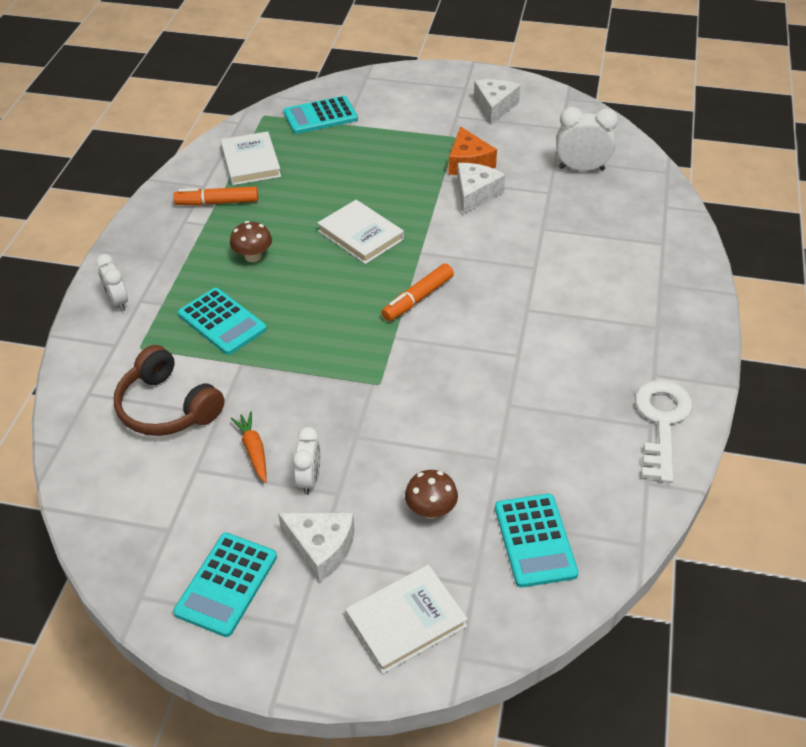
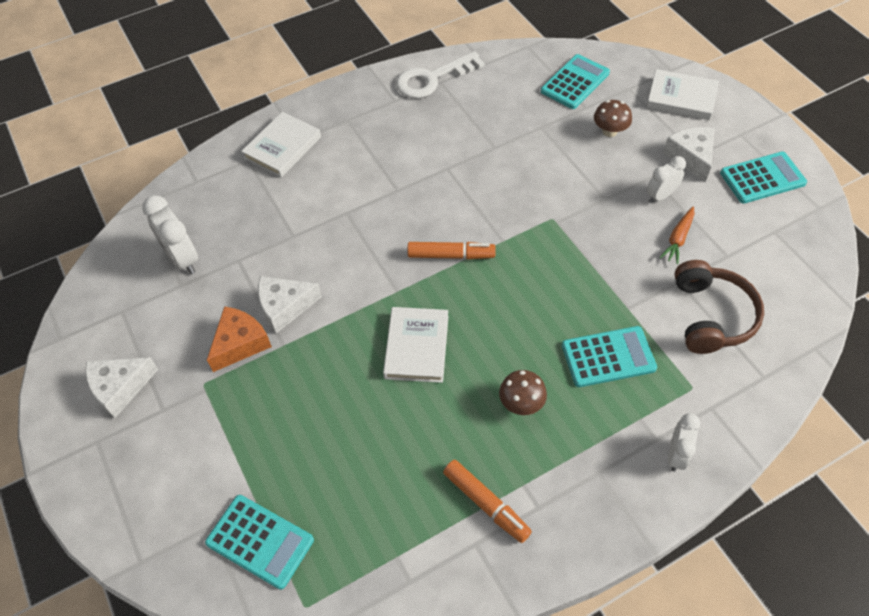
camera: 130 degrees left, 10 degrees up
(222, 322) = (608, 357): turquoise calculator -> turquoise calculator turned 75 degrees clockwise
(251, 162) = (399, 535): white book -> white book (282, 147)

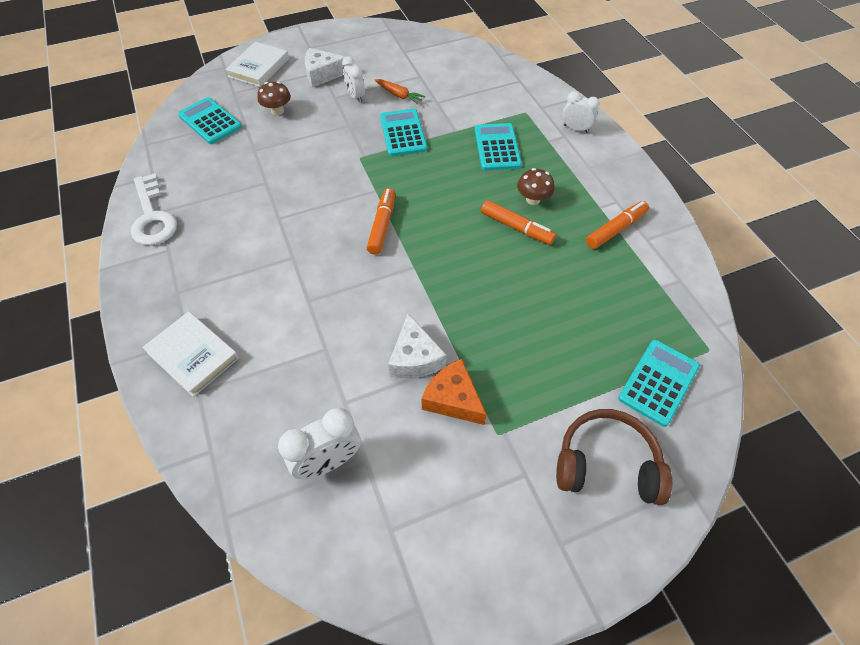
camera: 85 degrees left, 0 degrees up
(120, 388) = (496, 522): white cheese -> none
(417, 347) = (474, 258): white book -> none
(469, 387) = (516, 228): none -> orange marker
(711, 316) = (469, 93): brown headphones -> brown headphones (606, 464)
(762, 178) = (355, 46): turquoise calculator -> turquoise calculator (403, 133)

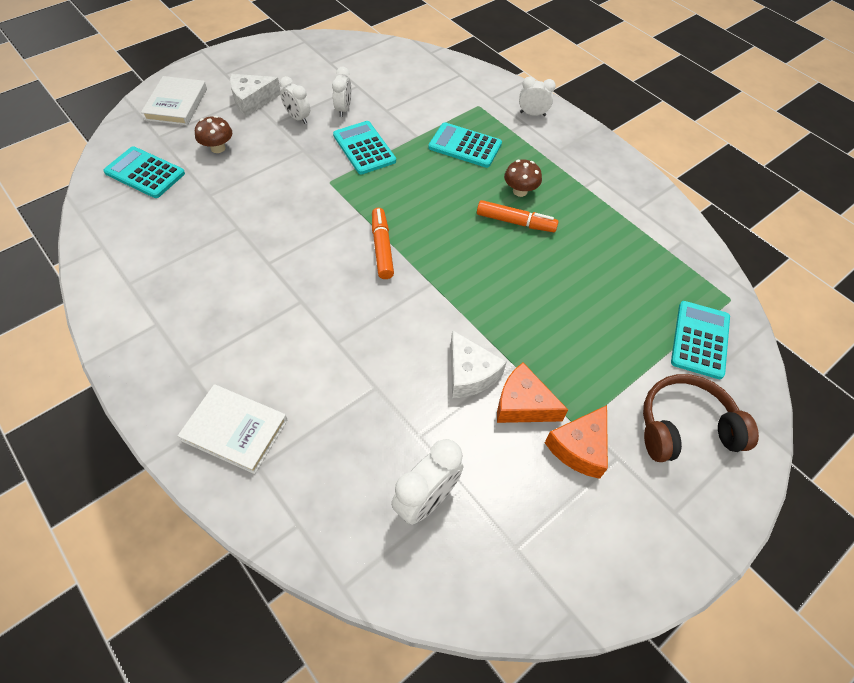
camera: 20 degrees left, 0 degrees up
(152, 217) = (122, 291): white key -> none
(399, 95) = (343, 109): orange carrot -> white clock
(491, 454) = (579, 447): none -> orange cheese
(497, 147) = (465, 146): turquoise calculator -> turquoise calculator turned 45 degrees counterclockwise
(616, 229) = (607, 205): orange marker -> none

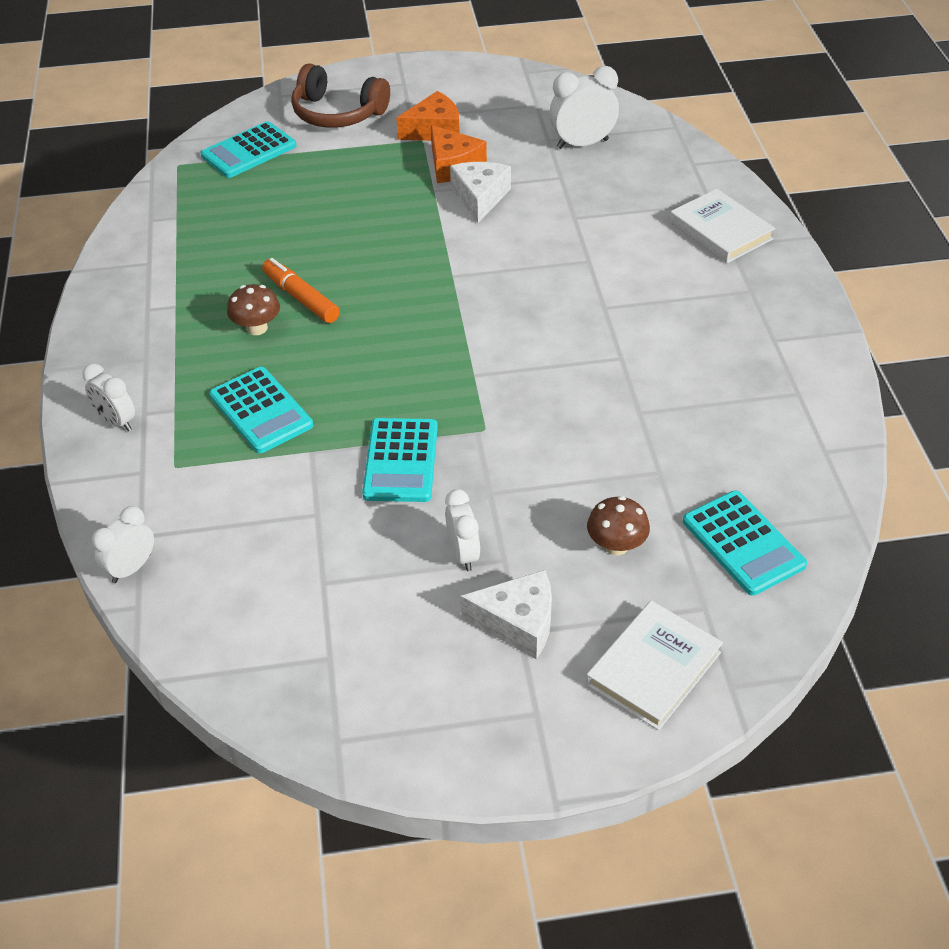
camera: 145 degrees left, 10 degrees down
(343, 109) = (381, 542): white clock -> white clock (131, 568)
(382, 248) = (477, 326): orange marker -> none

